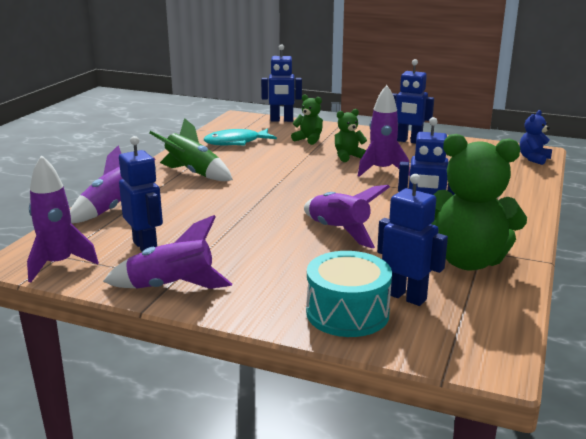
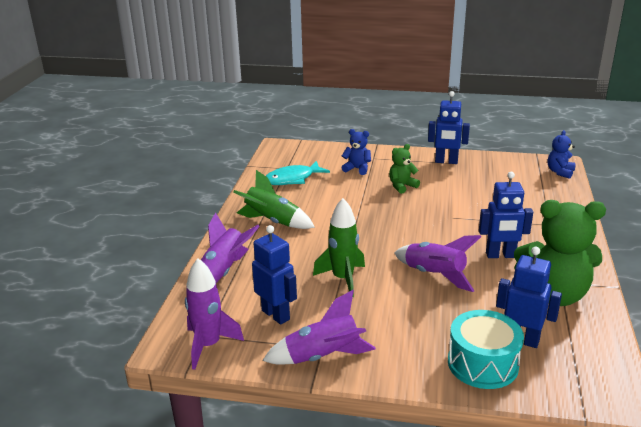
camera: 10 degrees left, 5 degrees up
(236, 225) = (343, 279): none -> green rocket
(281, 120) = (320, 147): blue robot -> none
(309, 140) = (357, 169): green teddy bear -> blue teddy bear
(381, 170) = (438, 200): purple rocket -> none

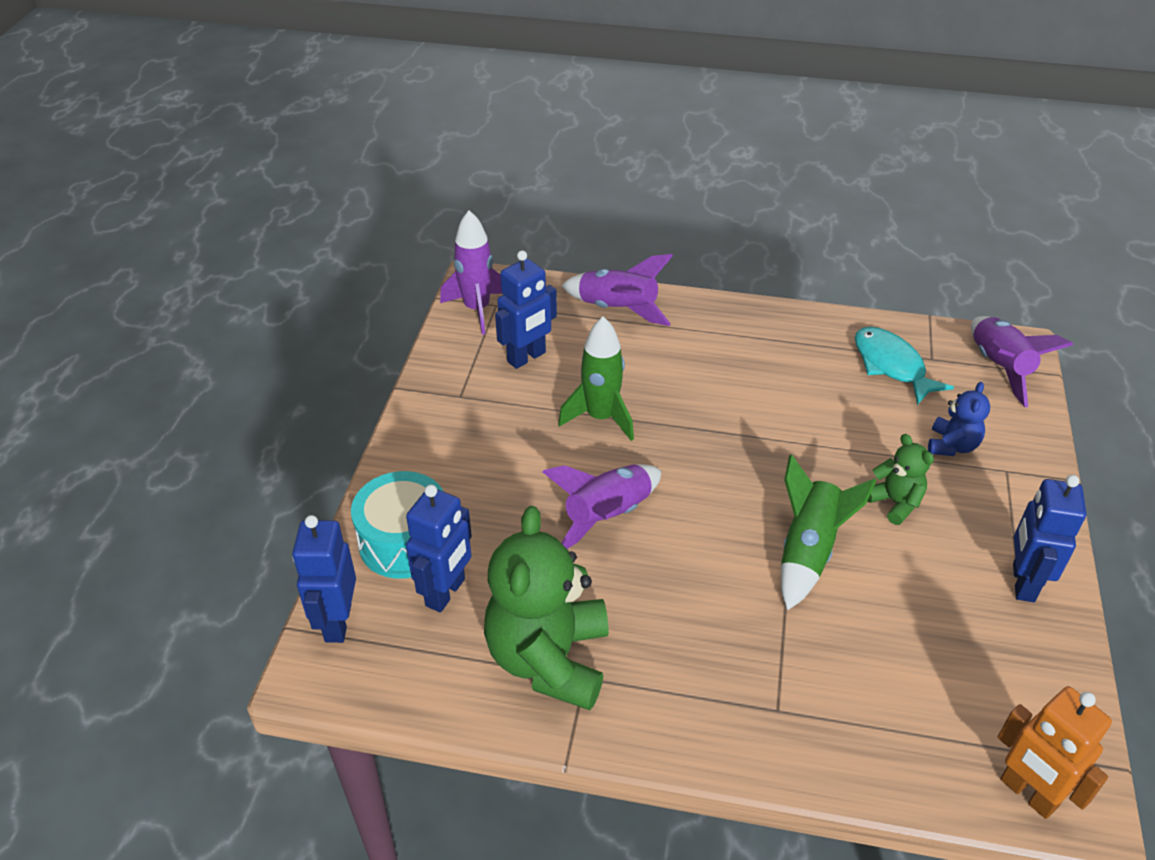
camera: 90 degrees right, 15 degrees up
(272, 221) = (750, 348): green rocket -> green rocket (808, 551)
(323, 357) = (443, 396): purple rocket -> purple rocket (999, 367)
(500, 255) = (664, 609): blue robot -> blue robot (337, 622)
(560, 172) = (1028, 793): blue teddy bear -> orange robot

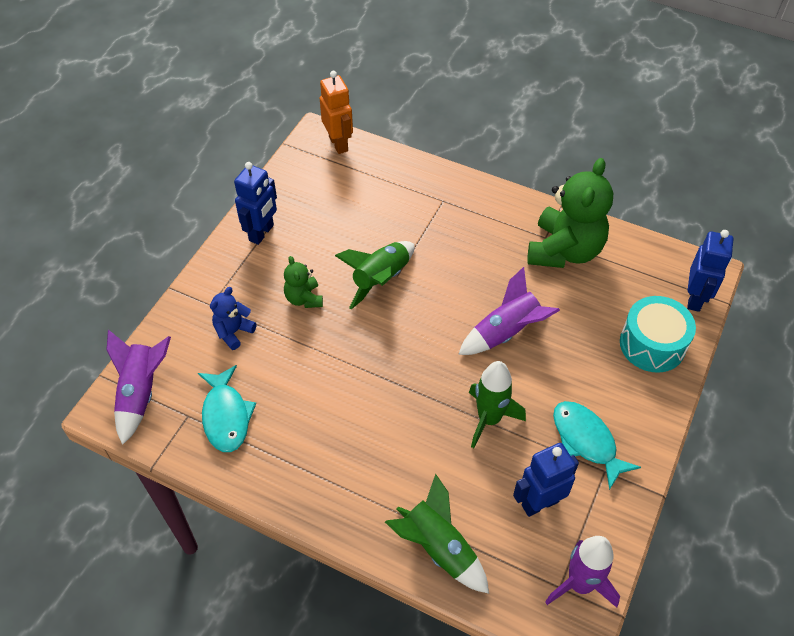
camera: 165 degrees left, 10 degrees up
(446, 592) = (624, 303): blue robot -> none
(484, 418) = (586, 441): none -> turquoise fish
(617, 309) = (438, 548): purple rocket -> green rocket

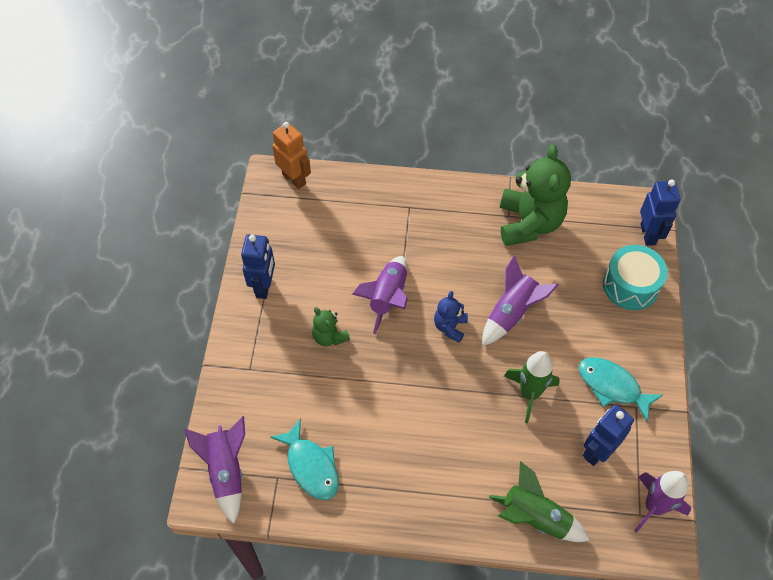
camera: 20 degrees left, 5 degrees up
(233, 332) = (282, 388): blue teddy bear -> blue teddy bear (450, 327)
(380, 279) = (387, 298): green rocket -> purple rocket

